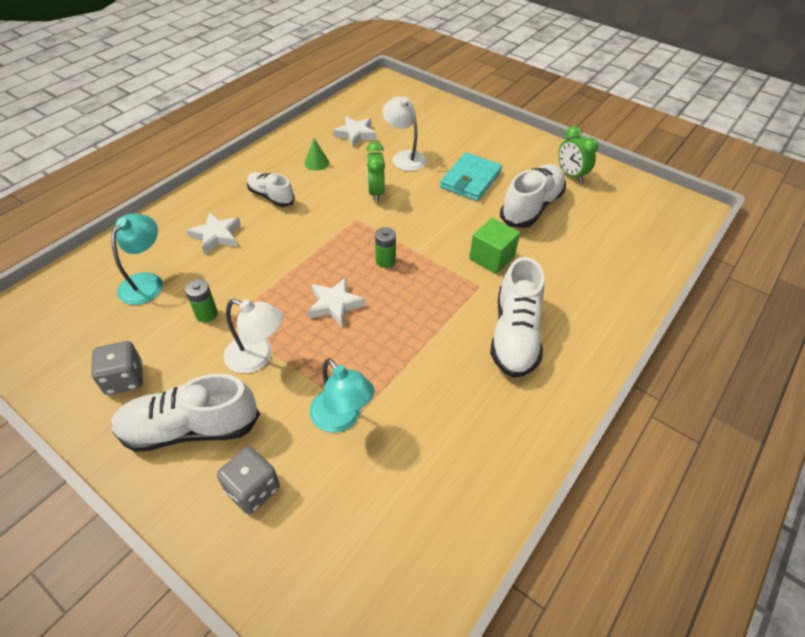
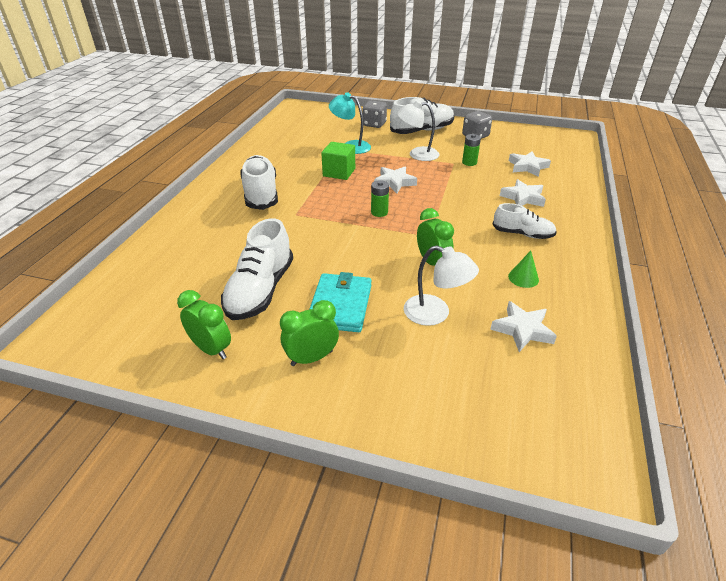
camera: 160 degrees right, 10 degrees down
(146, 282) = (527, 167): turquoise lamp -> white star
(491, 258) = (291, 234): green cube -> green cube (339, 172)
(503, 154) = (312, 358): none -> green clock

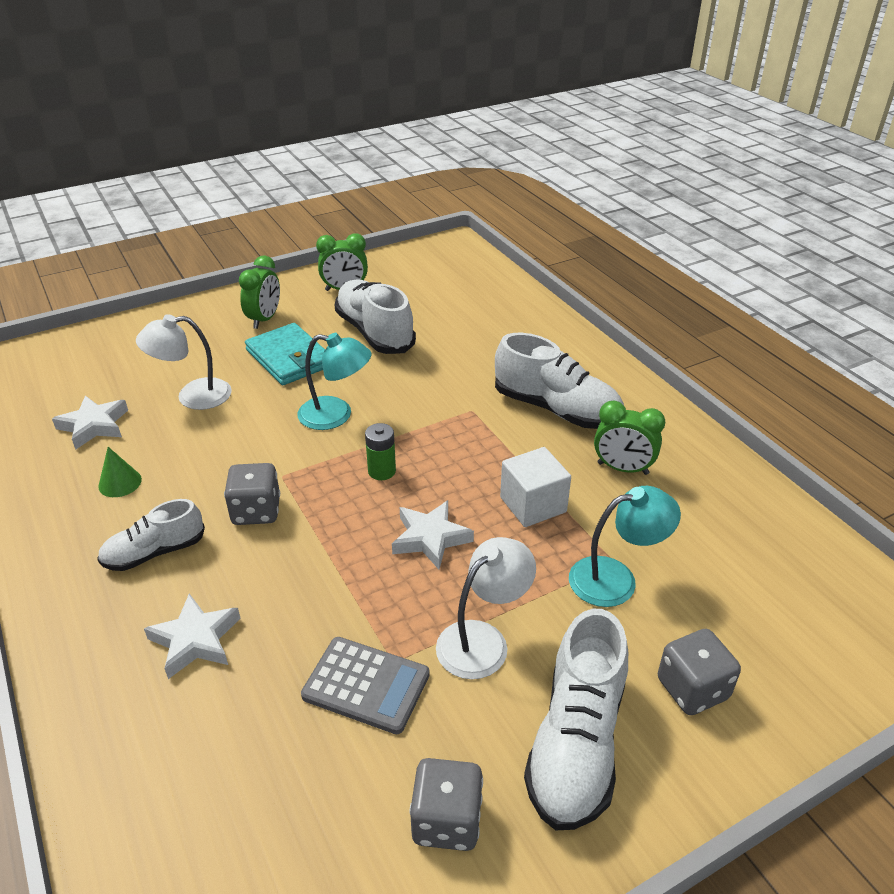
camera: 135 degrees right, 0 degrees up
(339, 172) = (533, 504): green cube -> white cube
(364, 249) = (336, 415): none -> turquoise lamp
(432, 262) = (243, 443): green clock -> green clock (622, 469)
(458, 226) = (256, 511): none -> grey dice
(469, 162) = (366, 685): green battery -> grey calculator
(527, 167) = (239, 759): white star -> none

